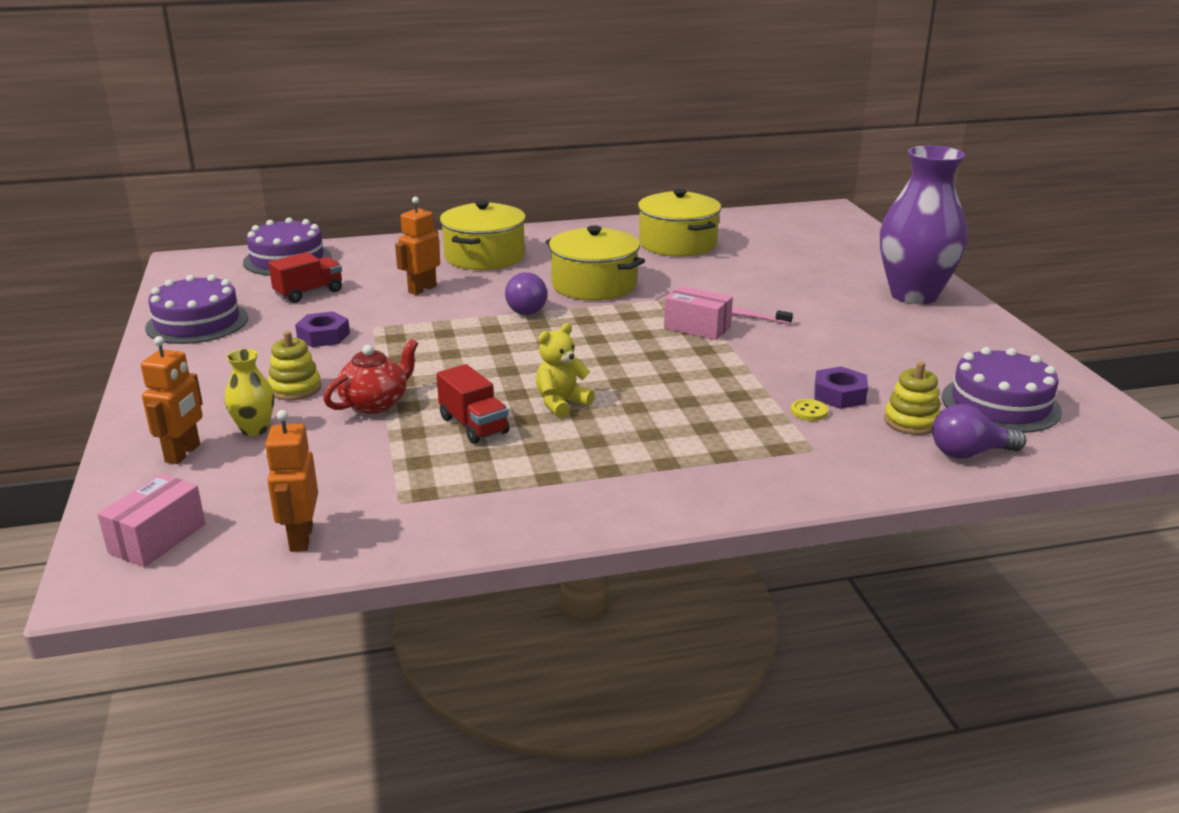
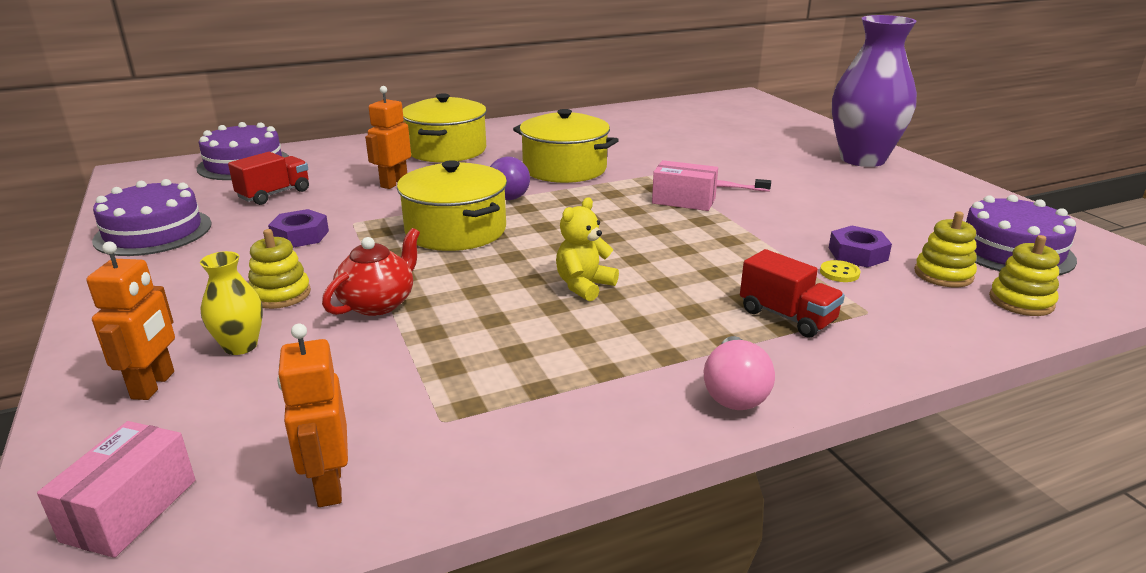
camera: 10 degrees left, 0 degrees up
(474, 425) = (498, 318): red truck -> red truck (787, 316)
(649, 504) = (734, 392): none -> pink light bulb
(677, 244) = (626, 129): yellow pot -> yellow pot (456, 230)
(969, 453) = (1021, 301): purple light bulb -> yellow stacking toy

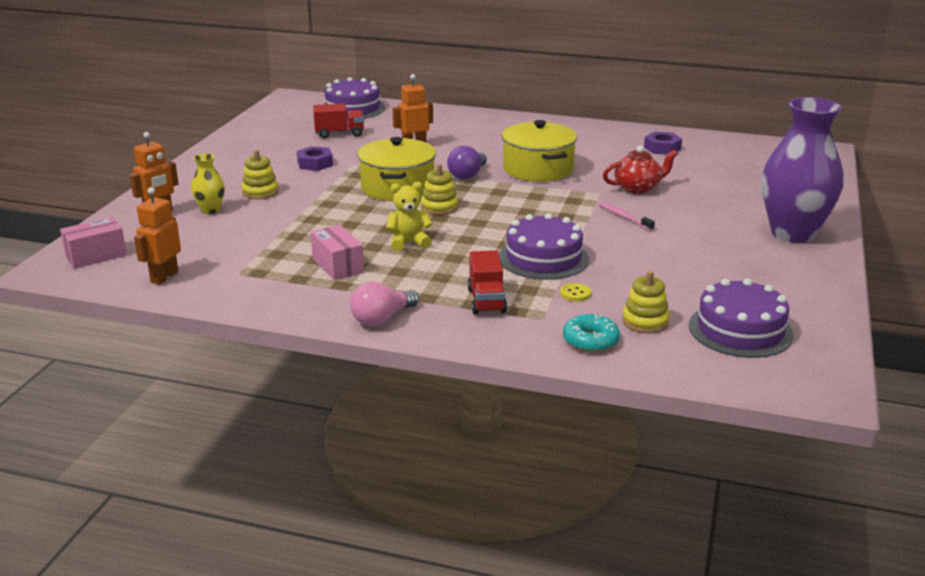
camera: 40 degrees right, 0 degrees up
(153, 232) = (252, 138): purple cake -> purple cake (543, 258)
(378, 303) = (295, 213): red teapot -> red teapot (638, 188)
(447, 150) = (485, 132): yellow pot -> none
(683, 201) = (573, 216): pink box -> pink box (338, 266)
(857, 254) = (616, 289): purple nut -> purple nut (662, 148)
(951, 314) = (590, 341): none -> turquoise donut
(1021, 301) = (658, 355): yellow stacking toy -> yellow stacking toy (439, 207)

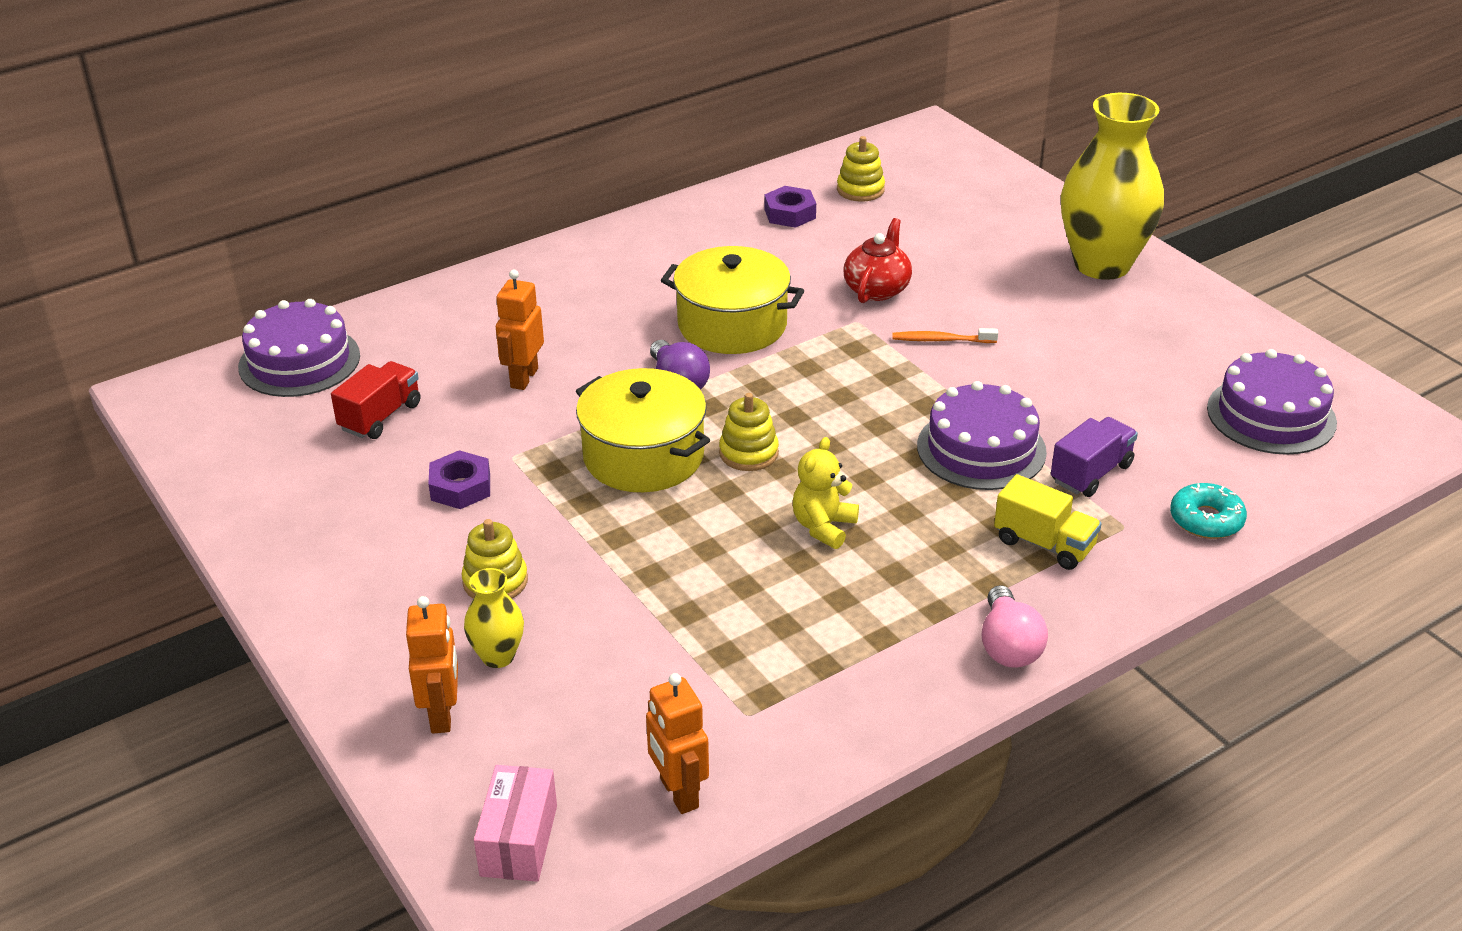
camera: 50 degrees left, 10 degrees up
(338, 266) = (824, 616): pink box -> none
(486, 301) = (1044, 544): red truck -> yellow truck
(575, 293) = (1091, 473): yellow button -> purple truck
(624, 217) = (941, 340): pink toothbrush -> orange toothbrush
(645, 322) = (1199, 462): yellow stacking toy -> yellow stacking toy (860, 190)
(793, 233) = (1102, 264): purple vase -> yellow vase

